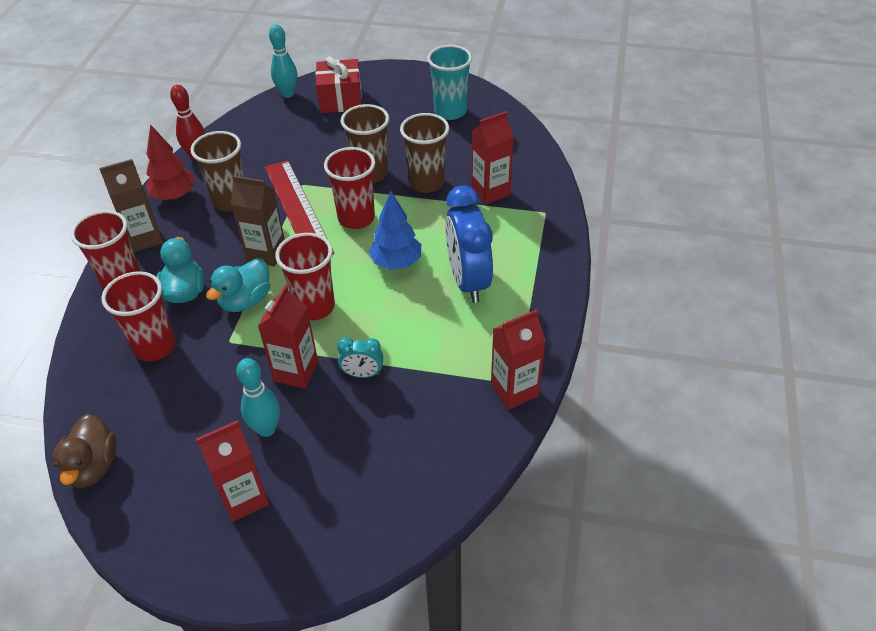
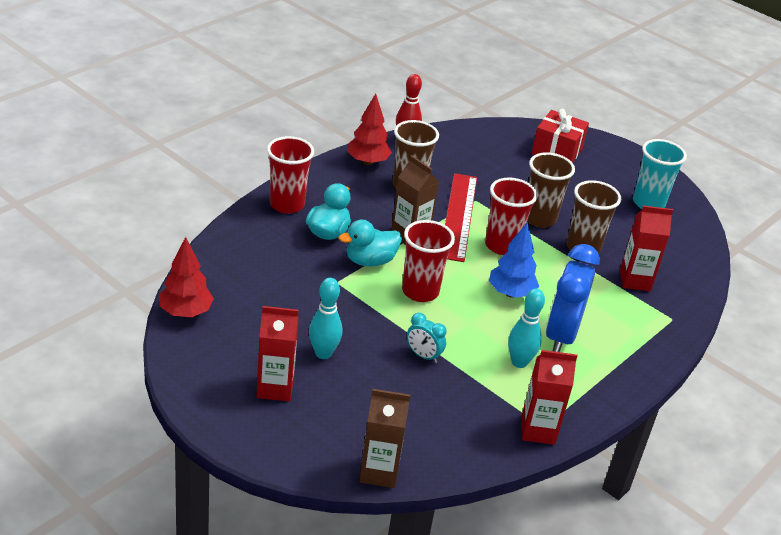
camera: 25 degrees right, 10 degrees down
(93, 466) = (186, 312): brown duck -> red tree
(145, 238) = (324, 181): brown carton -> brown carton (379, 472)
(155, 346) = (281, 258): red cup -> none
(287, 94) = (514, 127): turquoise bowling pin -> turquoise bowling pin (519, 362)
(296, 372) = (373, 328): red carton -> none

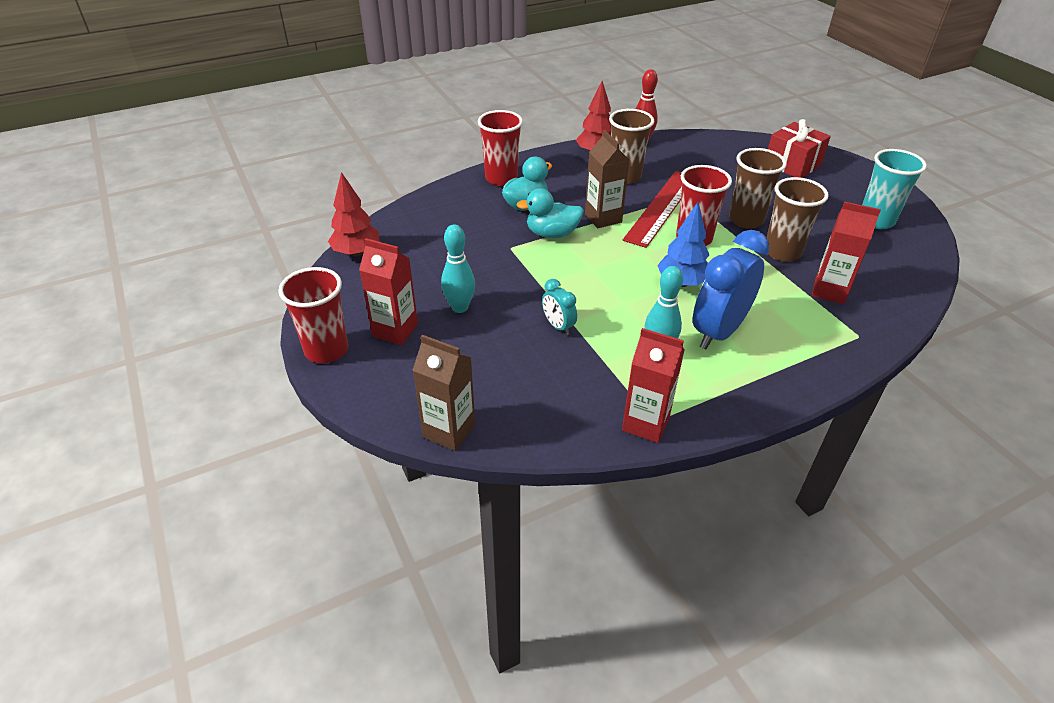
camera: 25 degrees right, 5 degrees up
(420, 291) = (587, 267): red cup -> red cup (326, 350)

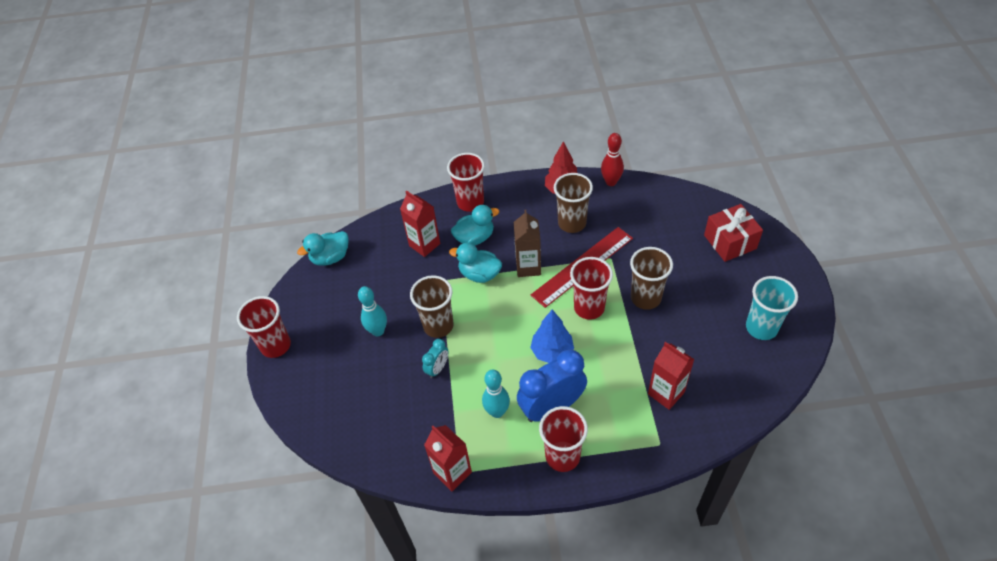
camera: 25 degrees right, 10 degrees up
(356, 252) = (330, 257): red tree -> turquoise duck
(395, 330) = (326, 340): red carton -> red carton (424, 244)
(449, 431) = (323, 437): brown carton -> none
(558, 326) = (437, 368): turquoise clock -> turquoise clock turned 135 degrees counterclockwise
(764, 373) = (562, 456): none -> red cup
(782, 252) = (654, 341): brown cup -> brown cup (438, 325)

